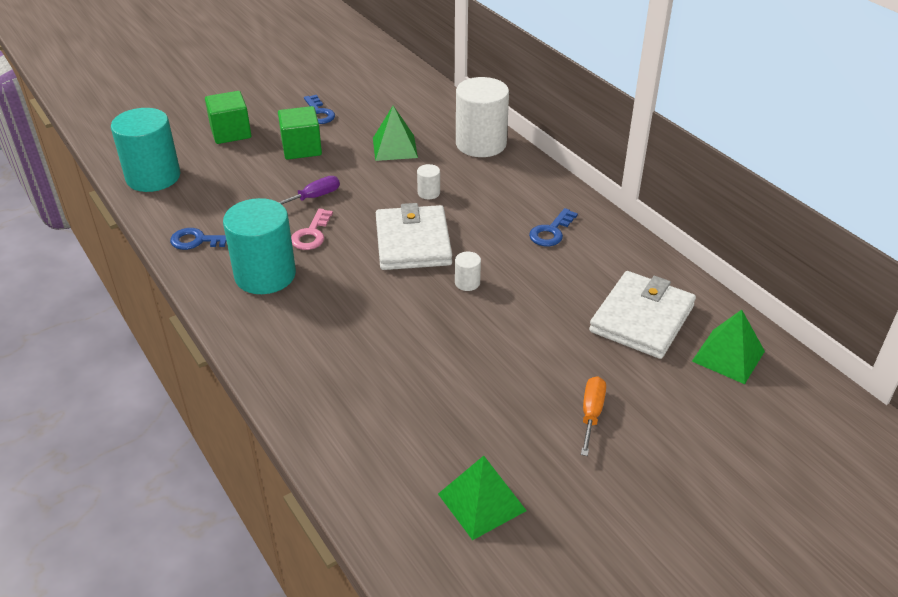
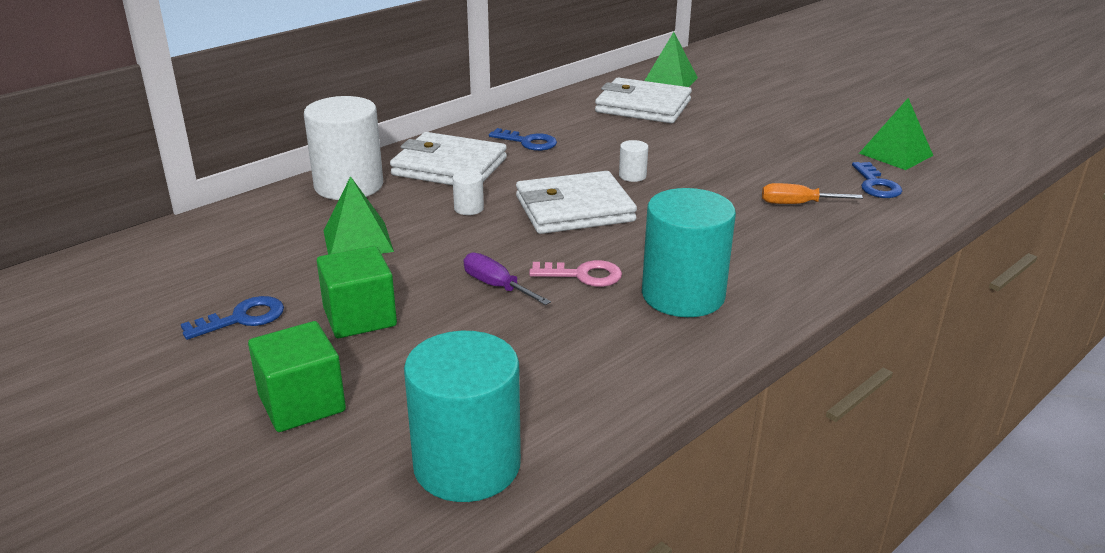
camera: 100 degrees left, 10 degrees down
(198, 241) = (635, 366): blue key -> blue key (876, 185)
(505, 188) = (449, 167): none -> white wallet
(591, 414) = (770, 122): orange screwdriver -> orange screwdriver (797, 204)

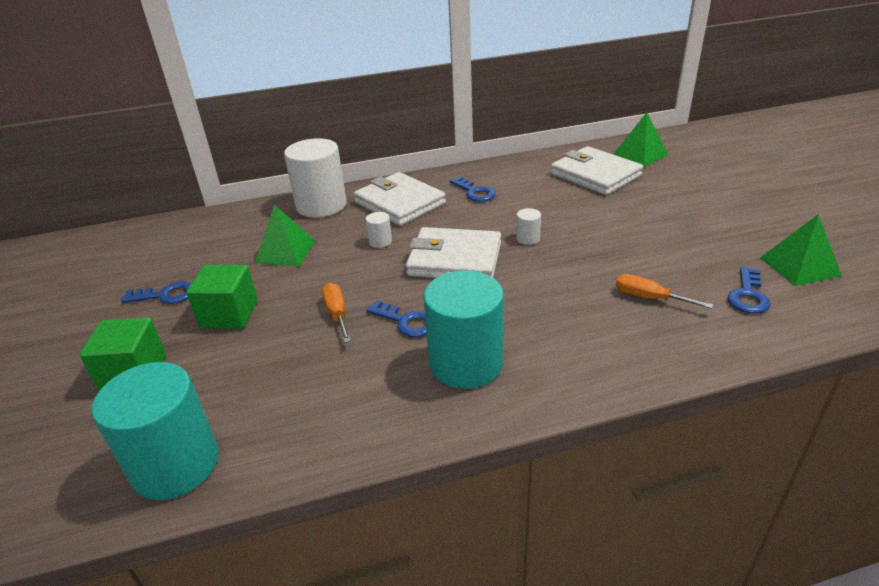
camera: 30 degrees right, 5 degrees up
(496, 286) = (337, 314): purple screwdriver -> orange screwdriver
(583, 275) = (406, 321): pink key -> blue key

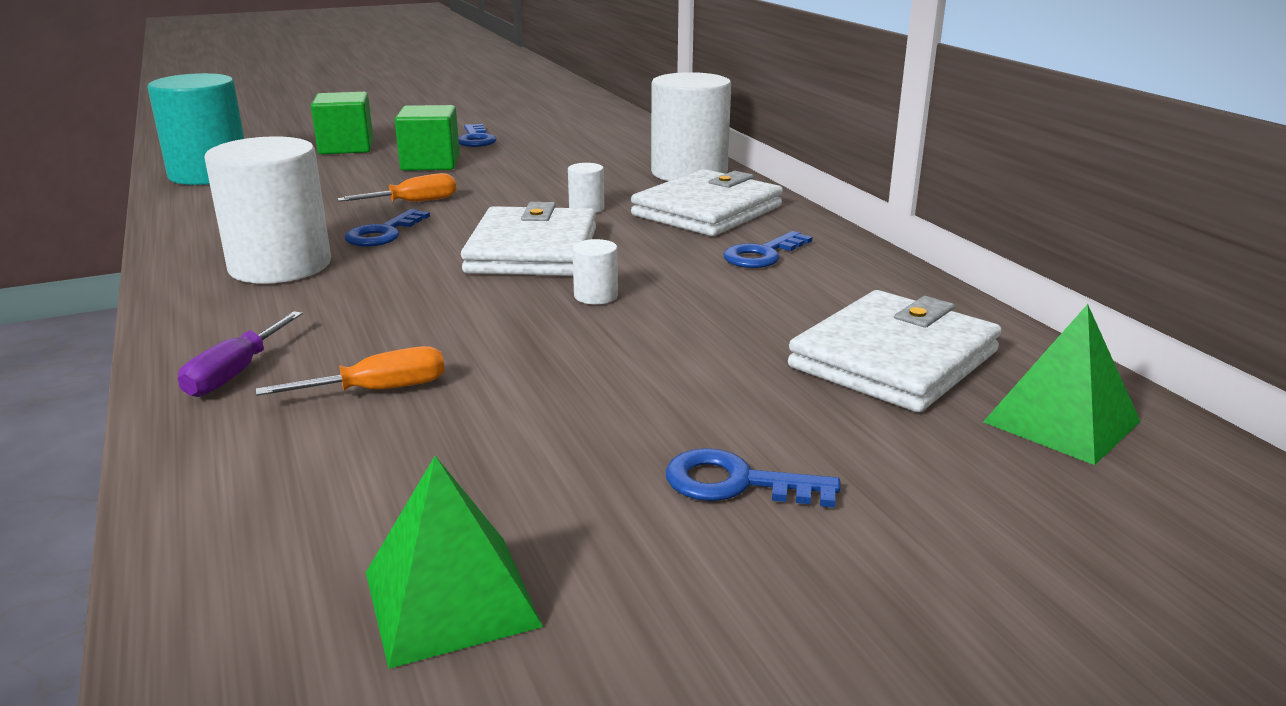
camera: 80 degrees right, 10 degrees down
(285, 251) = (562, 169): green pyramid -> none
(466, 363) = (280, 266): turquoise cylinder -> white cylinder
(640, 351) = (235, 373): none -> purple screwdriver
(649, 298) = (379, 390): orange screwdriver -> orange screwdriver turned 45 degrees clockwise
(748, 295) = (349, 498): blue key -> blue key (736, 483)

